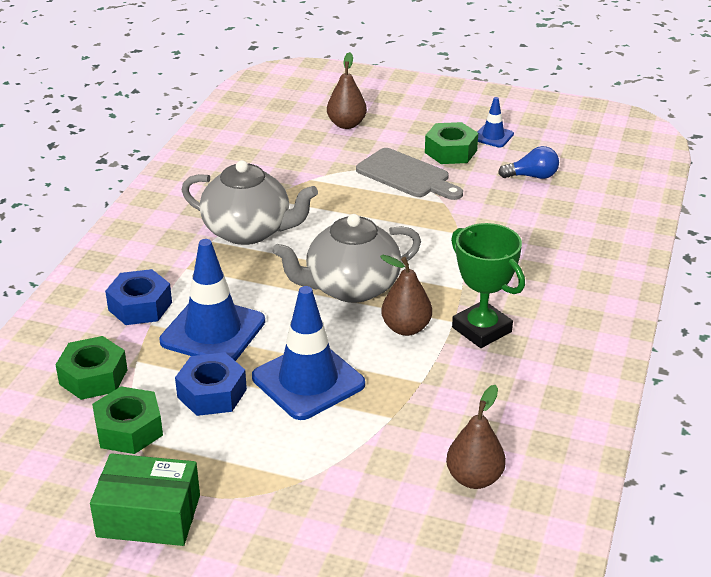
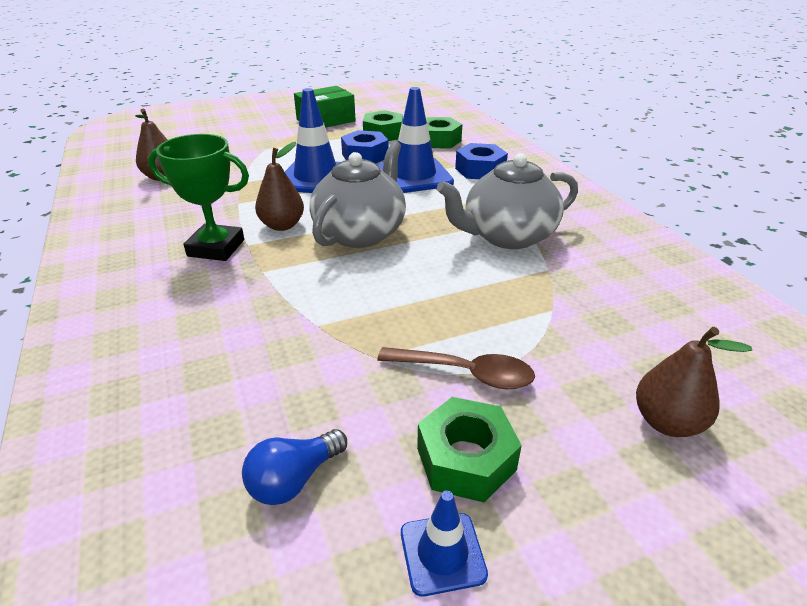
camera: 140 degrees right, 0 degrees up
(406, 175) = (466, 373): grey cutting board -> brown spoon

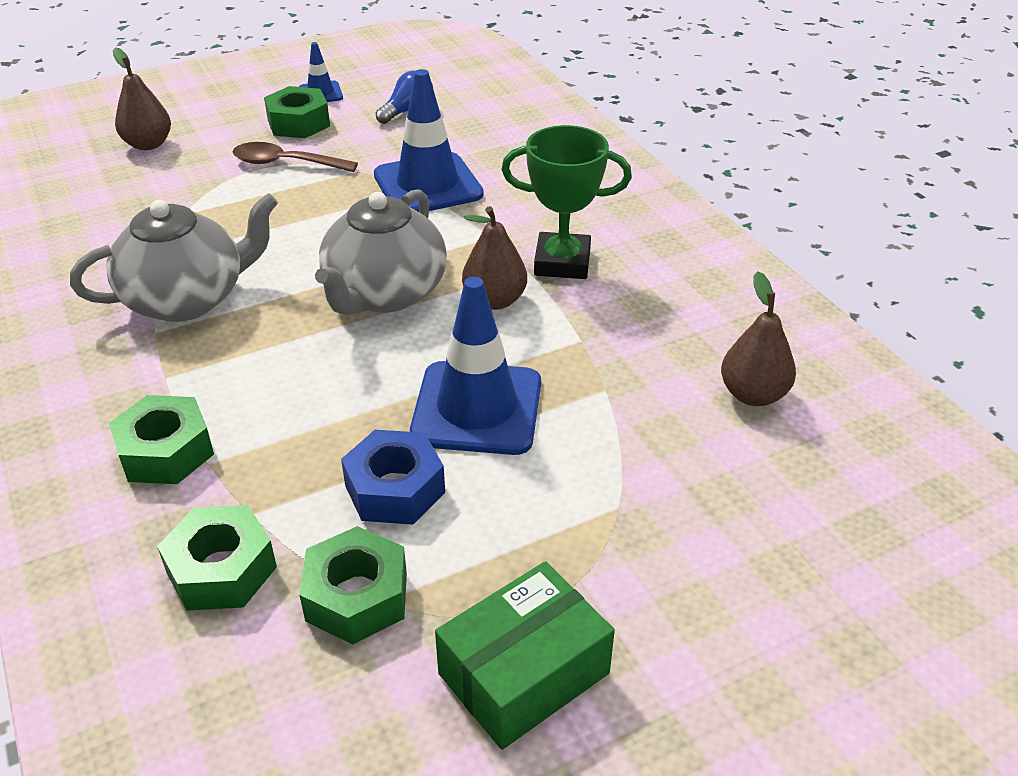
camera: 175 degrees right, 5 degrees up
(413, 176) = (299, 424): blue traffic cone -> blue traffic cone (428, 185)
(480, 170) = (166, 452): blue nut -> green nut

